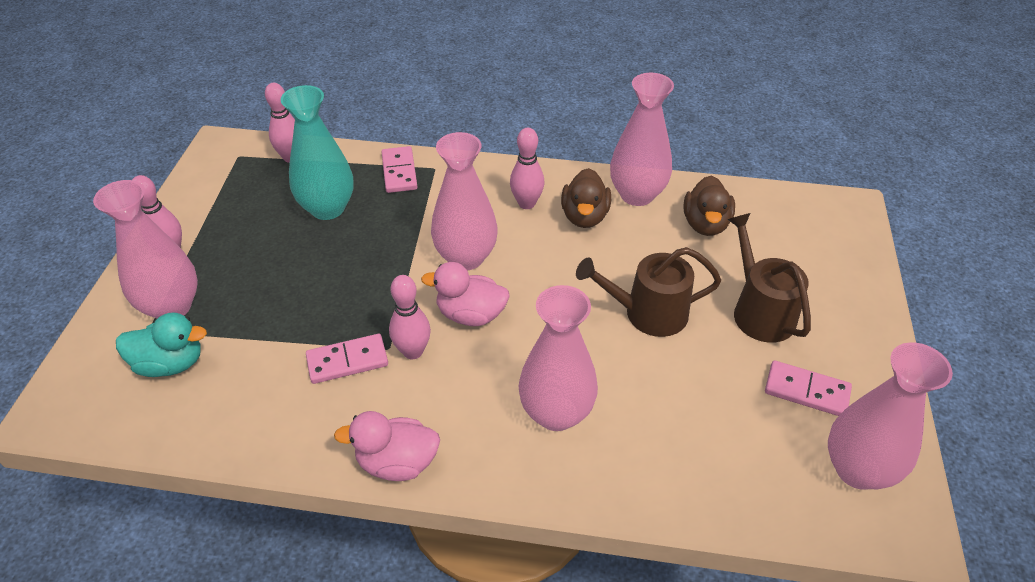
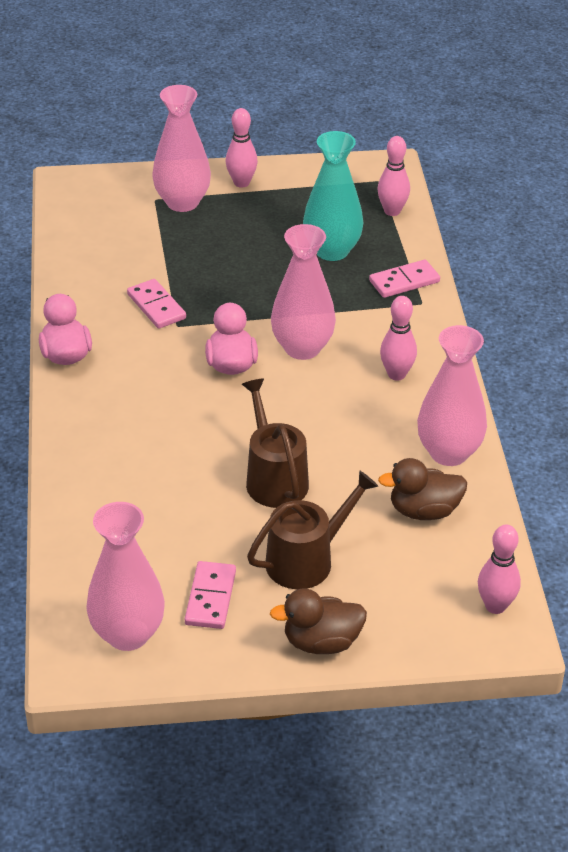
camera: 75 degrees right, 5 degrees down
(170, 363) = (126, 220): turquoise duck -> none
(413, 351) = (178, 339): pink bowling pin -> pink bowling pin (495, 606)
(556, 413) = (137, 434): pink vase -> none
(584, 216) = (395, 418): brown duck -> brown duck (321, 642)

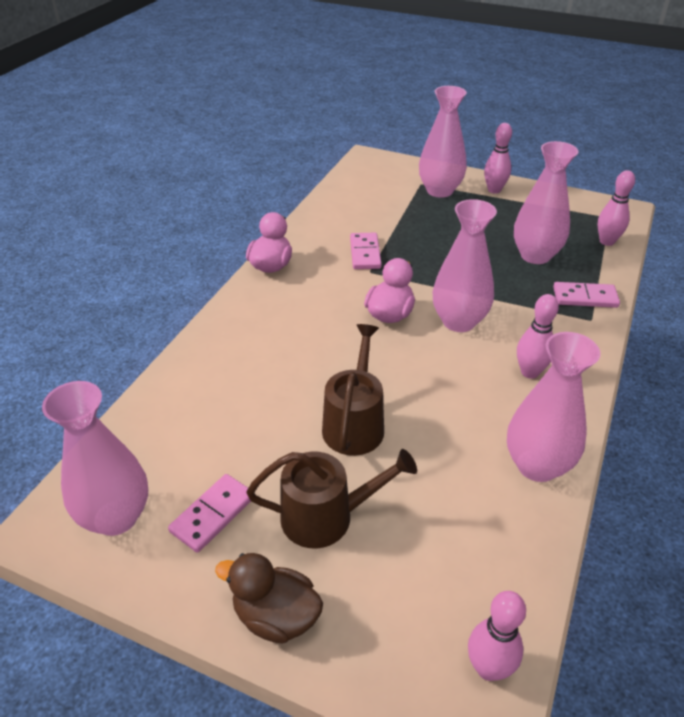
camera: 30 degrees right, 0 degrees up
(332, 251) = (535, 255): turquoise vase -> pink vase
(424, 511) = (475, 516): brown duck -> none

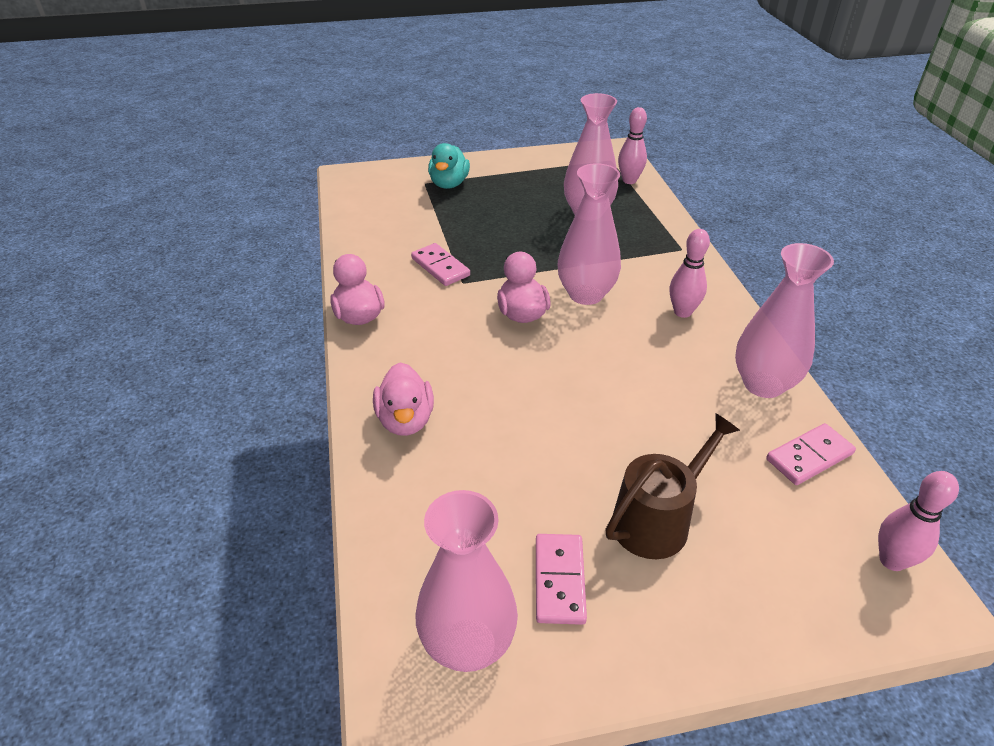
camera: 35 degrees left, 0 degrees up
(228, 352) = (405, 420): none -> pink duck
(276, 616) = (709, 632): brown duck -> none
(354, 424) = (594, 426): brown watering can -> none
(439, 191) = (449, 184): pink vase -> turquoise duck
(494, 190) = (496, 167): pink bowling pin -> none
(585, 297) = (659, 233): pink domino -> pink domino (809, 457)

